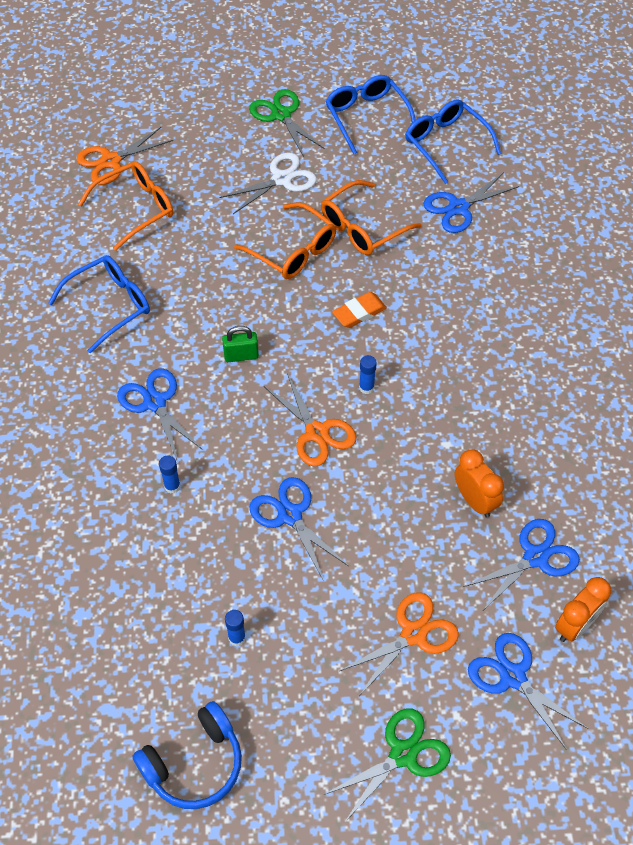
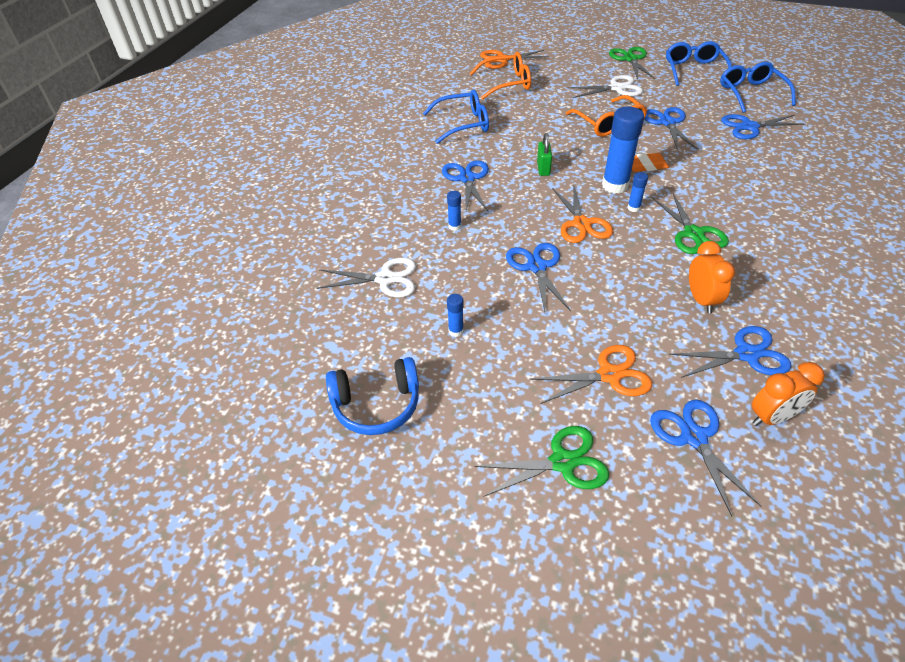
camera: 25 degrees right, 10 degrees down
(126, 595) = (385, 279): none -> white scissors
(241, 356) = (543, 169): green padlock -> green padlock turned 75 degrees clockwise
(334, 358) = (615, 185): none -> blue glue stick
(362, 227) = (667, 122): orange glasses -> blue scissors
(441, 406) = (693, 233): none -> green scissors

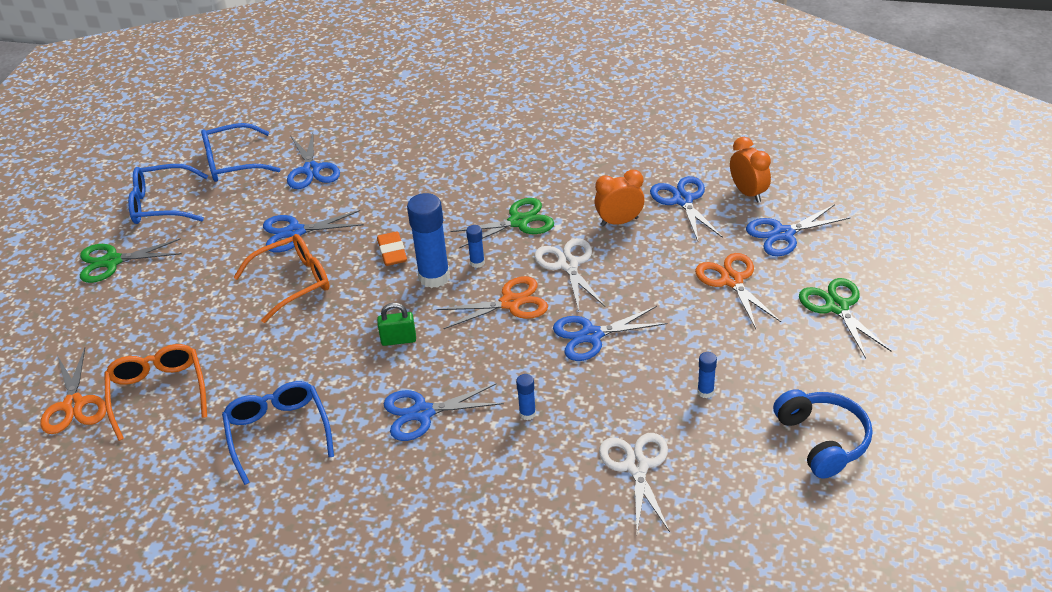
camera: 95 degrees left, 5 degrees down
(616, 88) = (198, 275): white scissors -> white scissors (568, 264)

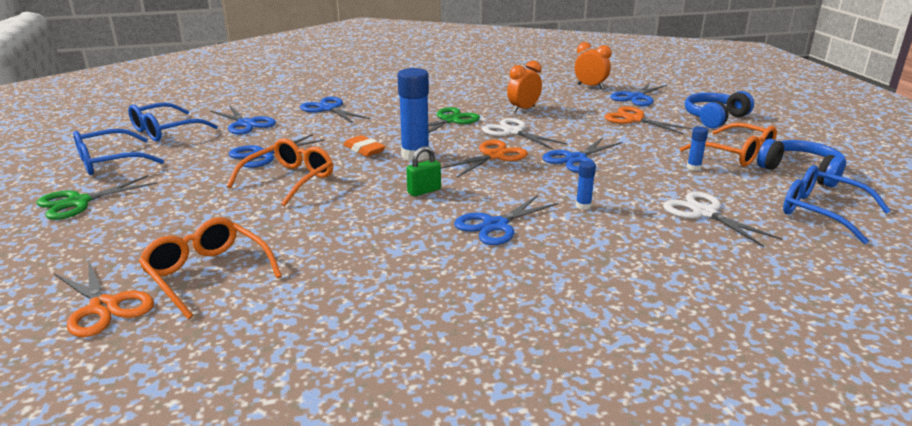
camera: 30 degrees left, 15 degrees down
(278, 433) = (370, 269): blue glasses -> blue glasses (821, 212)
(477, 263) = (442, 143): blue glue stick -> none
(683, 200) = (553, 95): blue scissors -> blue scissors (328, 109)
(782, 384) = (735, 154): none -> orange glasses
(837, 307) = (714, 118): green scissors -> blue headphones

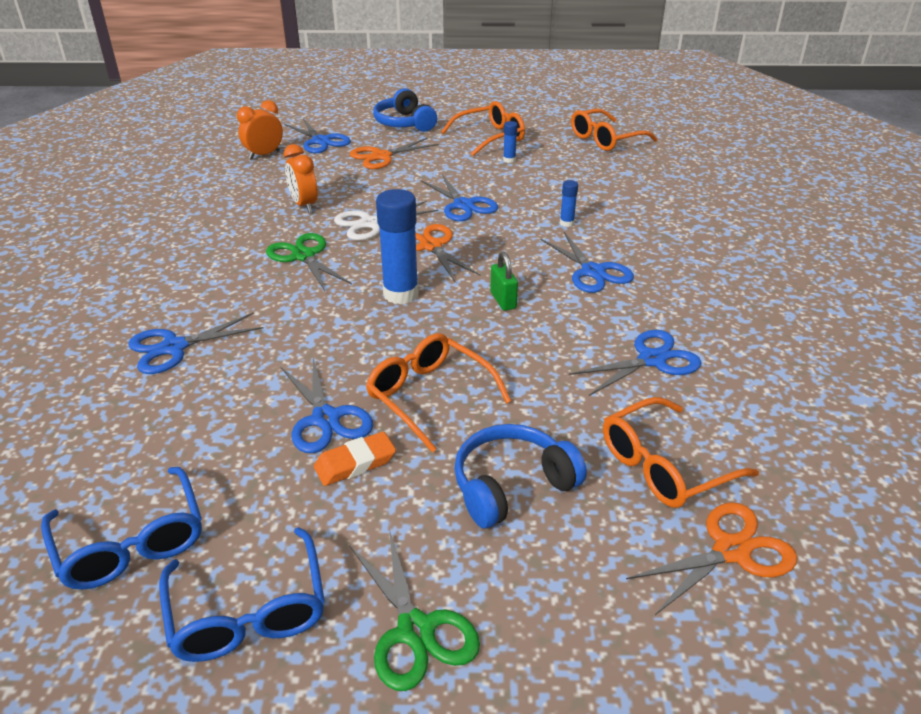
camera: 75 degrees left, 10 degrees up
(246, 124) = (174, 437): blue scissors -> blue scissors (652, 360)
(364, 150) = (361, 329): orange eraser -> orange eraser (355, 463)
(704, 213) = (595, 178): white scissors -> none
(801, 172) = (536, 125): blue headphones -> blue headphones (512, 486)
(821, 212) = (605, 139): blue glasses -> orange glasses

